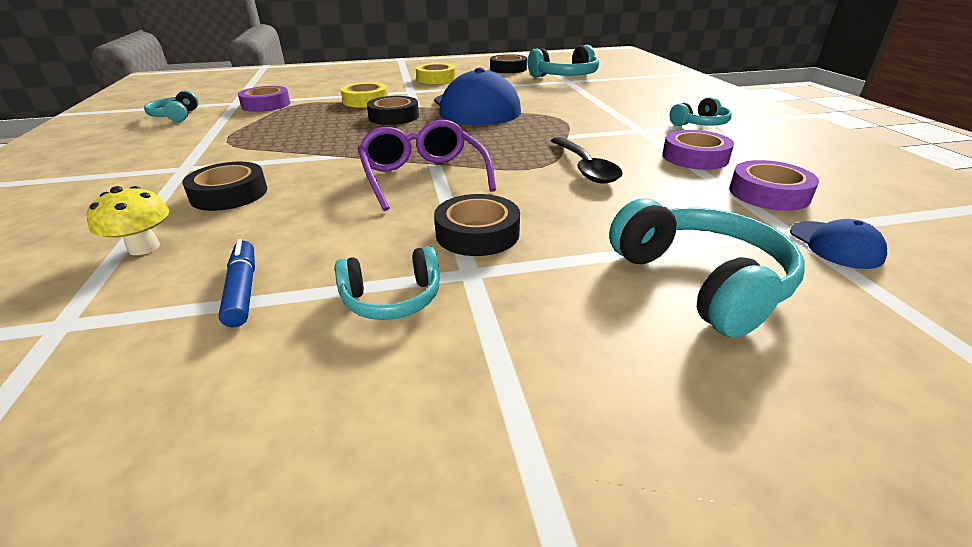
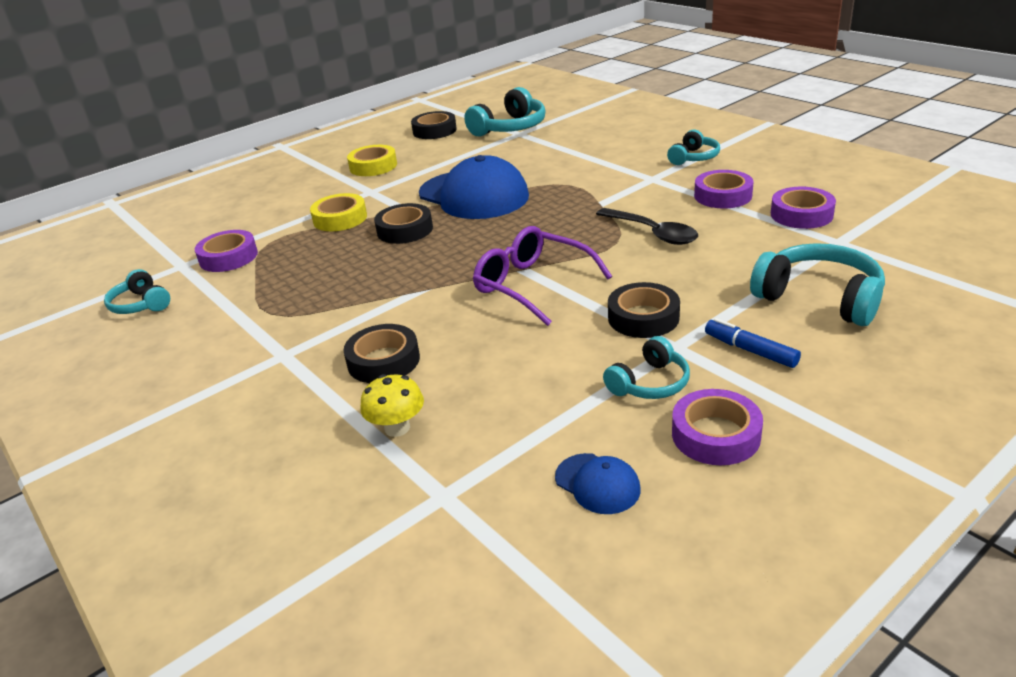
camera: 25 degrees left, 0 degrees up
(242, 290) = (537, 421): blue marker -> blue marker (750, 350)
(374, 393) = (715, 435): none -> purple tape
(835, 245) = (871, 243): blue cap -> blue cap (597, 484)

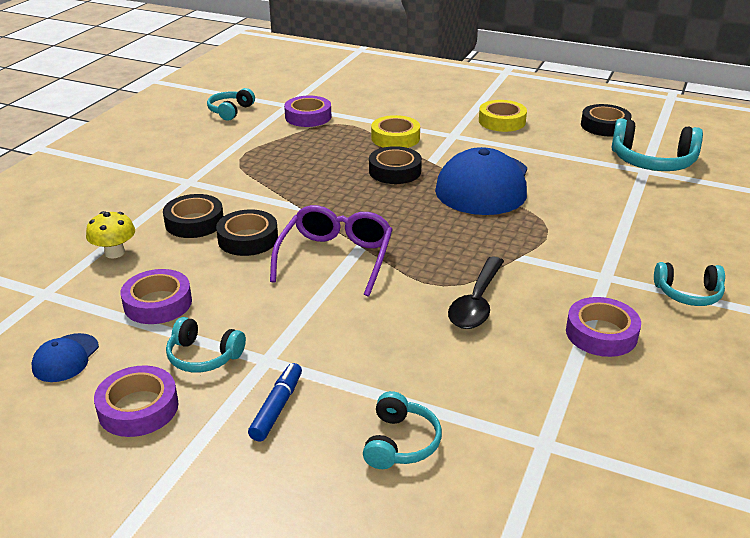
camera: 60 degrees right, 0 degrees up
(643, 317) = (308, 331): black tape -> black tape (248, 239)
(801, 214) = (597, 403): purple tape -> purple tape (158, 303)
(819, 298) = (400, 443): turquoise headphones -> turquoise headphones, size x0.60

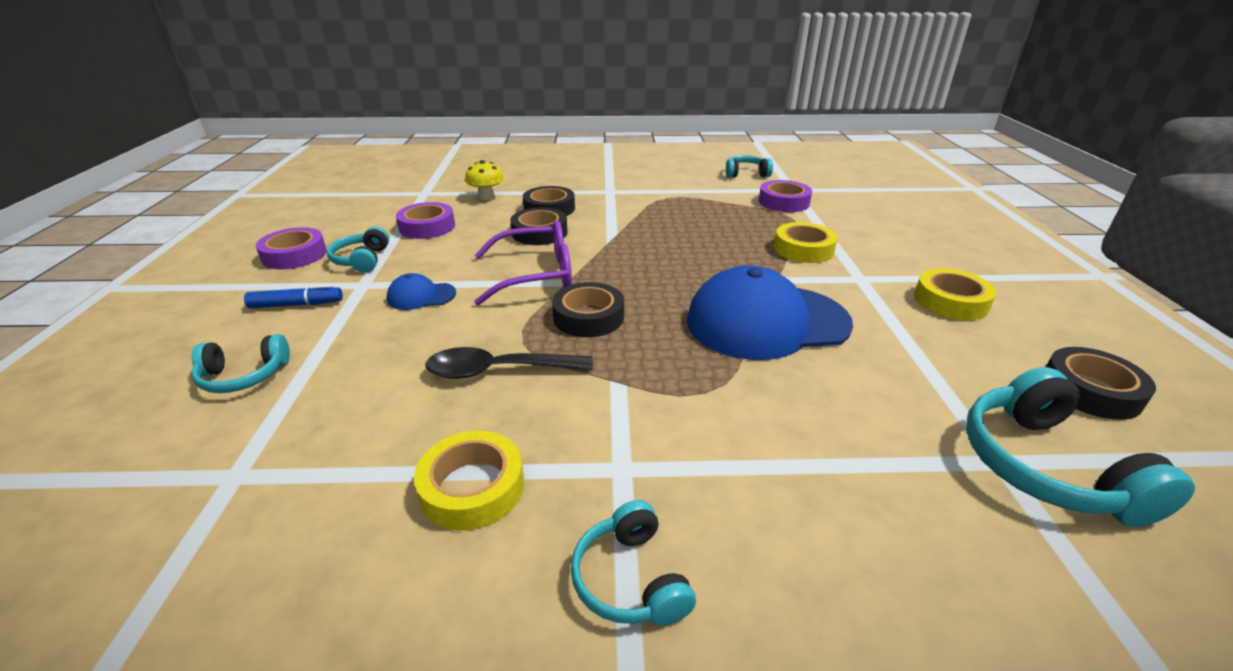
camera: 65 degrees right, 0 degrees up
(65, 358) = (350, 219): blue cap -> blue cap (421, 296)
(395, 171) = (730, 265): black tape -> black tape (588, 317)
(601, 333) = (472, 487): purple tape -> yellow tape

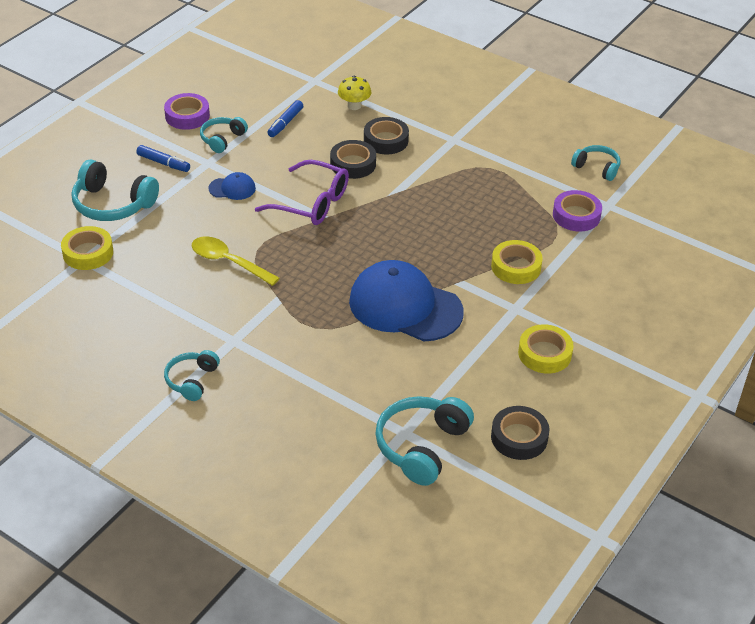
camera: 35 degrees right, 10 degrees up
(244, 376) = (112, 204): turquoise headphones -> turquoise headphones, size x1.67
(421, 296) = (232, 188): blue cap -> blue cap turned 150 degrees clockwise
(427, 227) = (285, 123): purple tape -> blue marker
(472, 487) = (167, 315): yellow tape -> yellow tape (88, 253)
(498, 371) = (228, 262): black spoon -> yellow spoon
(588, 317) = (308, 251): black tape -> none

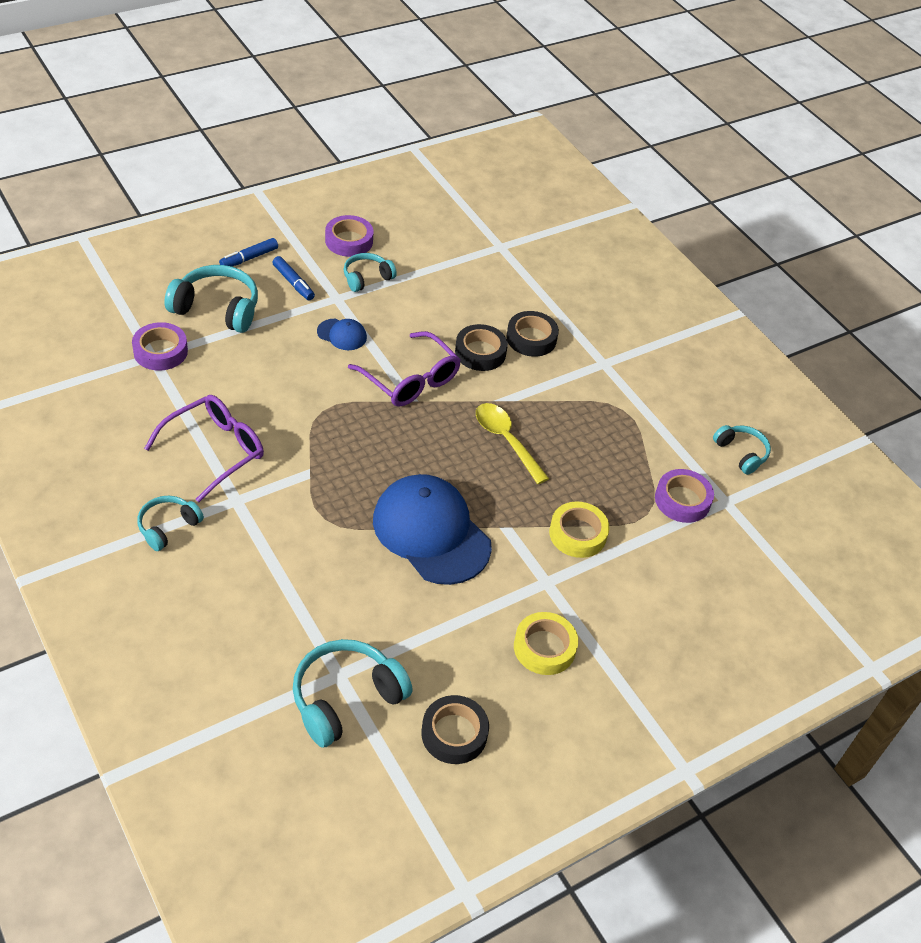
camera: 20 degrees right, 5 degrees up
(88, 253) = (160, 351): yellow tape -> purple tape
(112, 204) = (217, 309): turquoise headphones -> turquoise headphones turned 150 degrees clockwise
(189, 310) = (215, 450): none -> purple glasses
(228, 262) = (286, 413): yellow spoon -> yellow spoon (506, 440)
(285, 123) = (441, 283): blue marker -> blue marker (249, 258)
(354, 106) = (523, 288): yellow mushroom -> none

